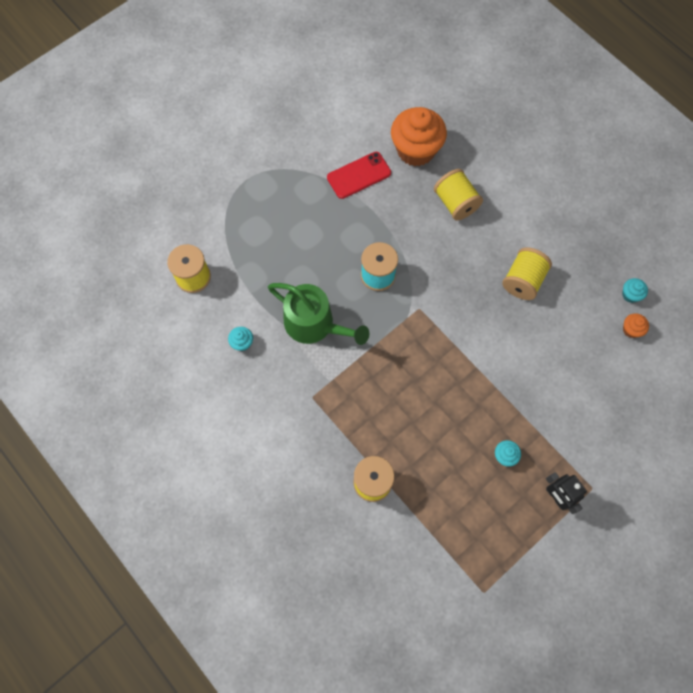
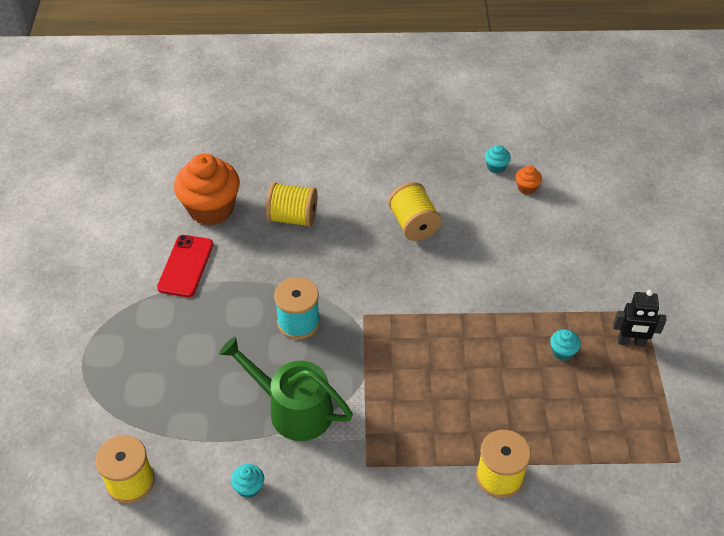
camera: 50 degrees left, 20 degrees down
(314, 324) = (293, 409): green watering can -> green watering can turned 135 degrees counterclockwise

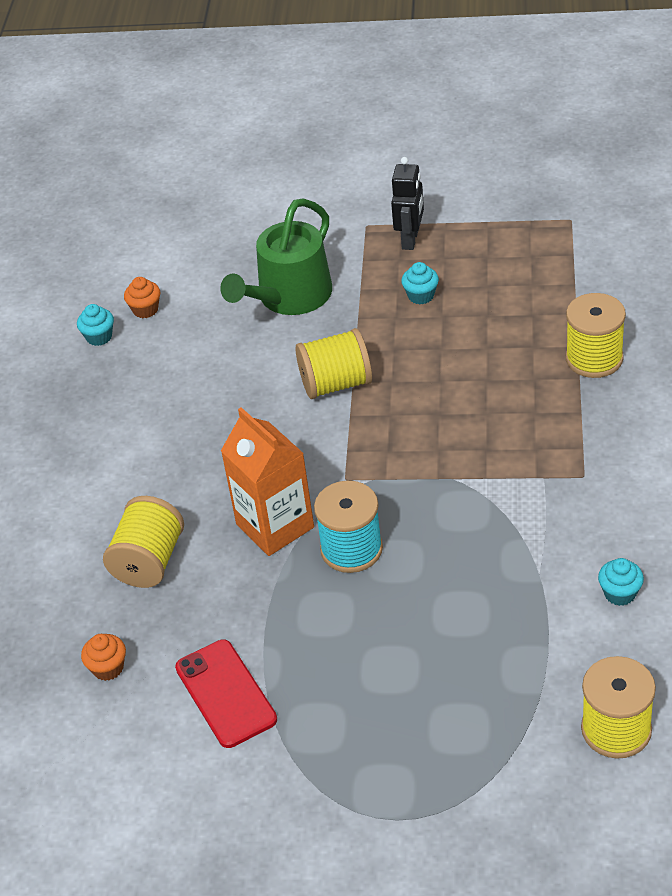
camera: 80 degrees left, 5 degrees down
(186, 266) = (226, 693): red phone -> red phone turned 45 degrees clockwise
(211, 209) = (108, 668): orange cupcake -> orange cupcake, size x0.42
(293, 409) = (498, 550): green watering can -> green watering can (289, 297)
(320, 279) = (275, 526): none -> orange carton
(413, 224) = (190, 424): yellow spool -> yellow spool (336, 384)

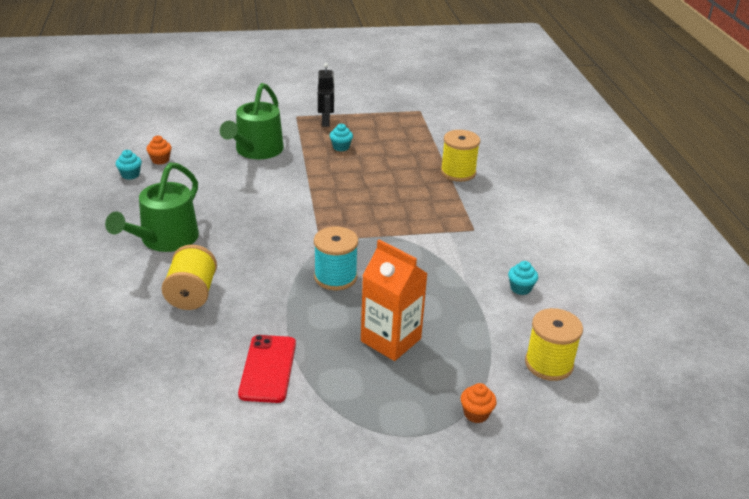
camera: 20 degrees left, 10 degrees down
(108, 668) = (174, 361): orange cupcake -> orange cupcake (476, 414)
(129, 462) = (165, 239): none -> green watering can
(226, 693) = (268, 368): red phone -> red phone turned 45 degrees clockwise
(275, 526) = (278, 268): orange carton -> orange carton (391, 340)
(336, 384) = (299, 191): yellow spool -> none

